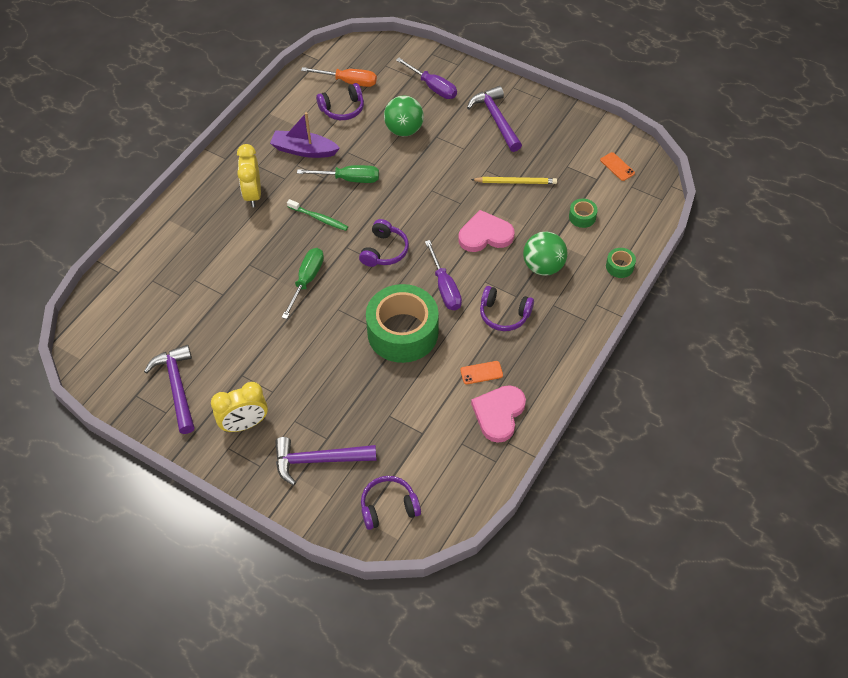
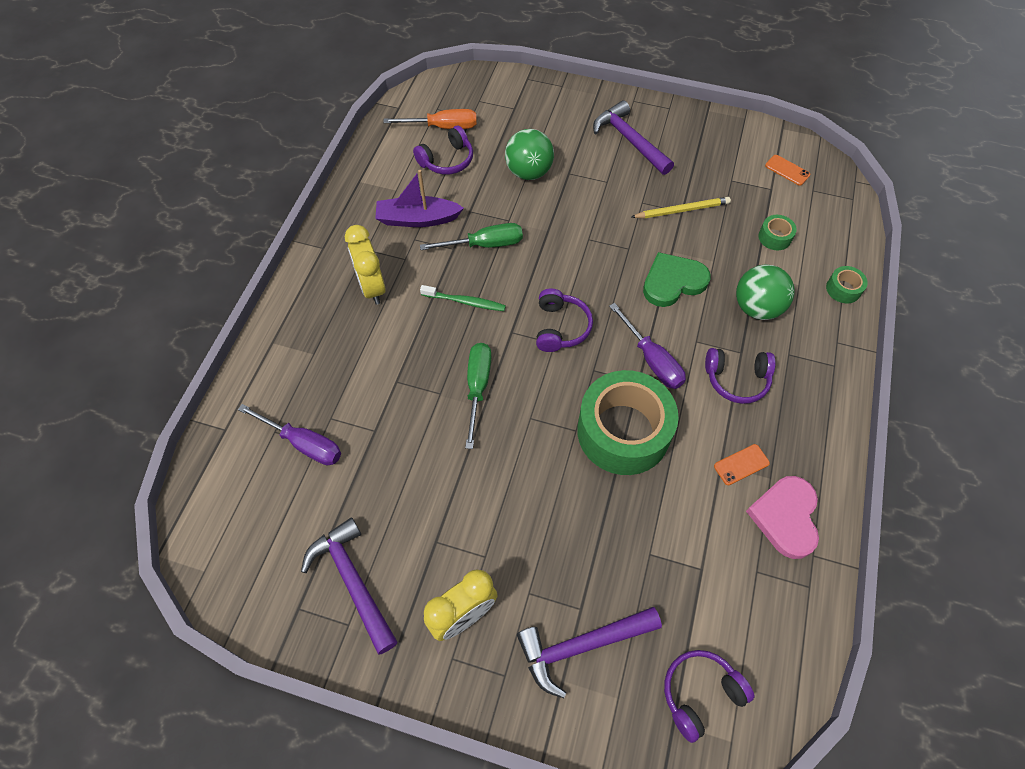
camera: 15 degrees left, 5 degrees up
(433, 87) = (543, 116): purple screwdriver -> purple screwdriver (303, 443)
(485, 235) = (673, 282): pink heart -> green heart

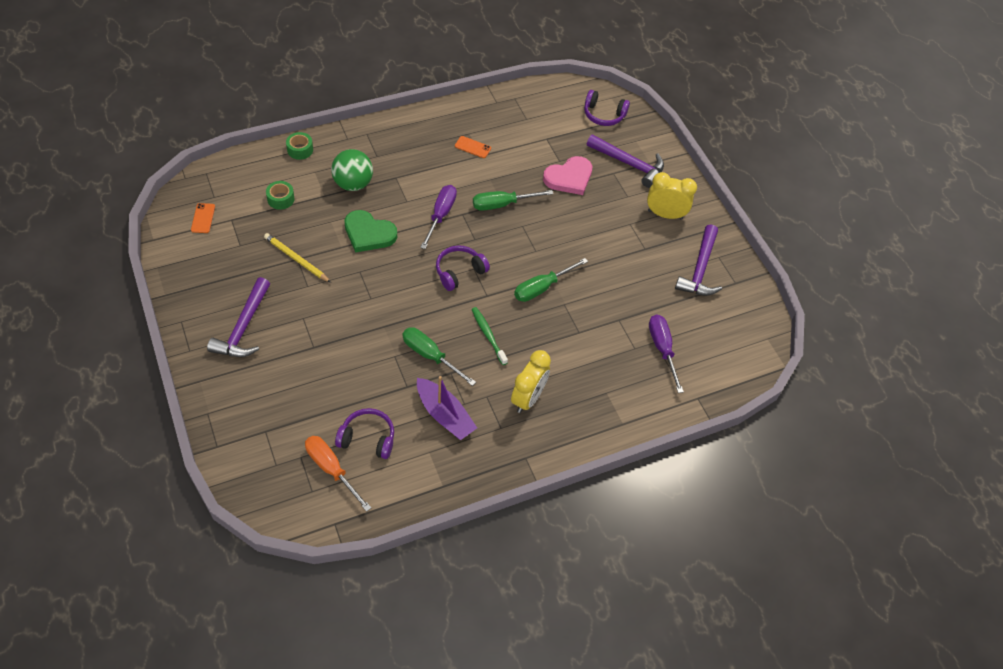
camera: 135 degrees left, 5 degrees down
(528, 172) = (334, 373): green ball -> none
(623, 431) = (502, 204): green tape -> green screwdriver
(736, 379) = (418, 171): purple headphones -> none
(785, 517) = (486, 119): pink heart -> pink heart (569, 178)

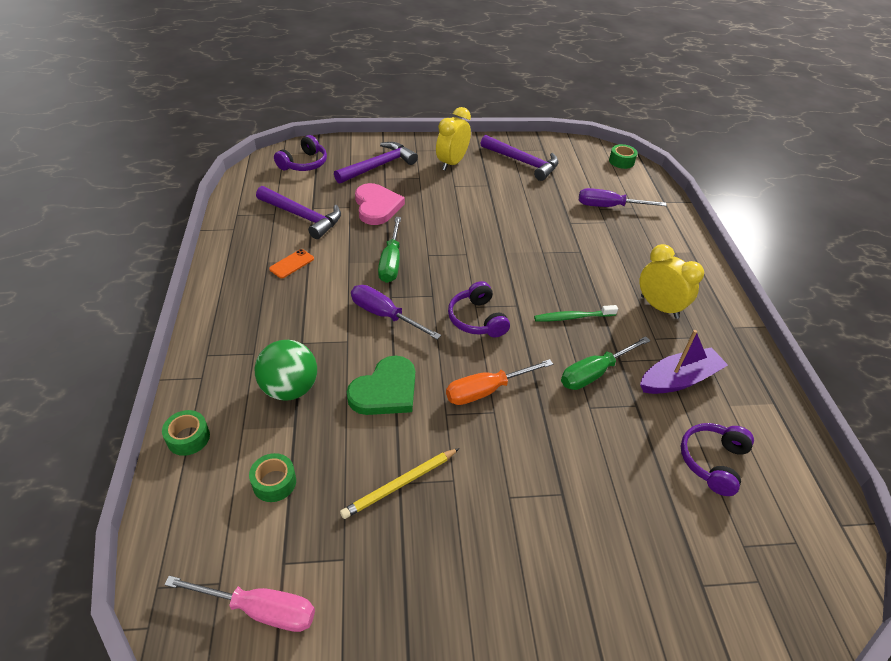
camera: 70 degrees left, 10 degrees down
(203, 218) = (260, 609): orange phone -> pink screwdriver
(243, 327) = (510, 582): purple hammer -> purple hammer (302, 217)
(331, 469) = (761, 512): orange screwdriver -> orange screwdriver (486, 390)
(542, 288) = (517, 262): green screwdriver -> none
(754, 354) = (621, 161): none -> green tape

